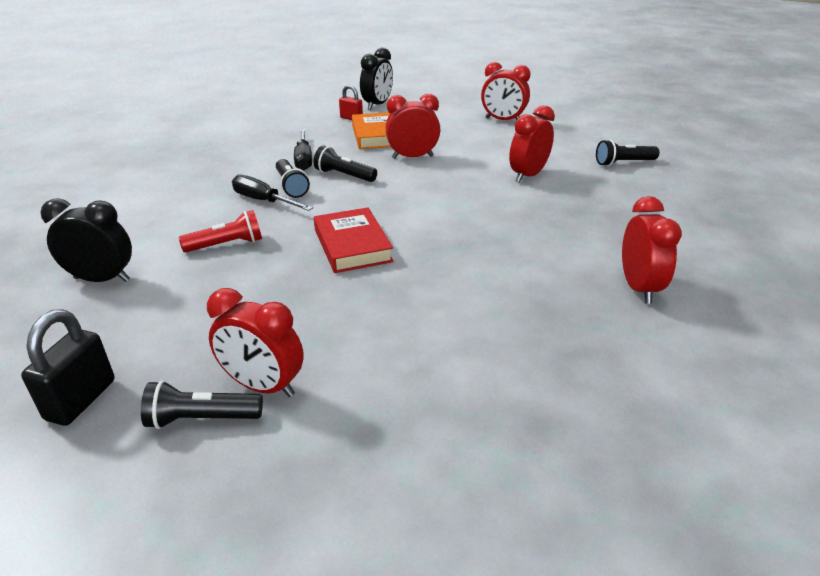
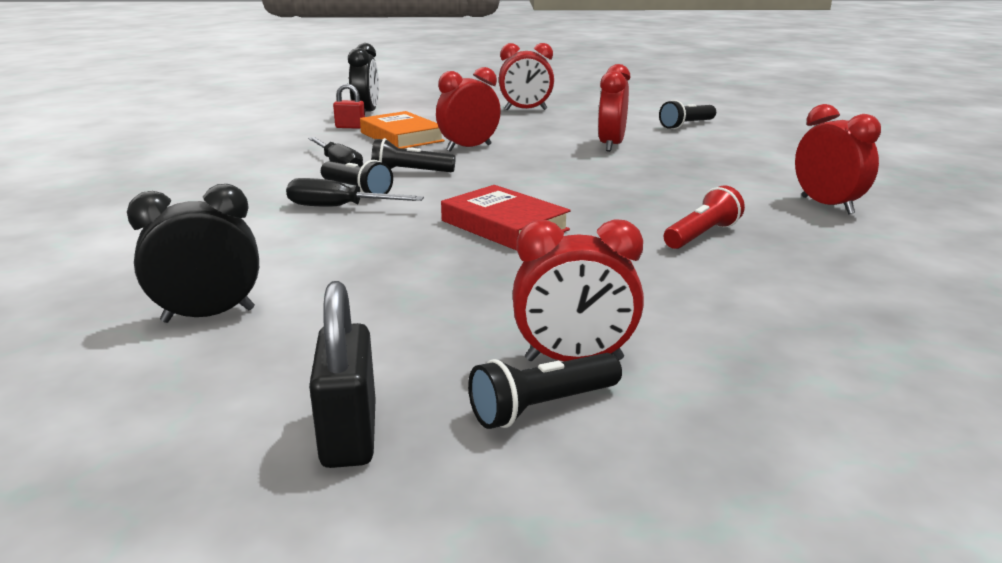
camera: 25 degrees left, 10 degrees down
(227, 245) = (345, 251): red flashlight -> red flashlight (701, 235)

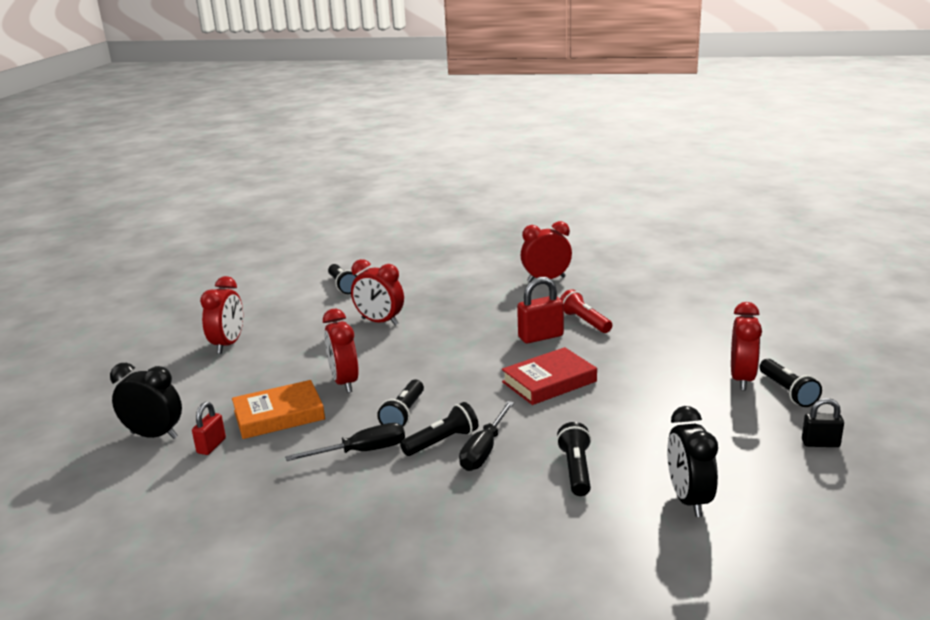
camera: 75 degrees left, 0 degrees up
(293, 250) = (576, 470): none -> black flashlight
(349, 435) = (820, 443): black padlock -> black padlock, size x0.64
(630, 214) = (540, 337): none -> red padlock

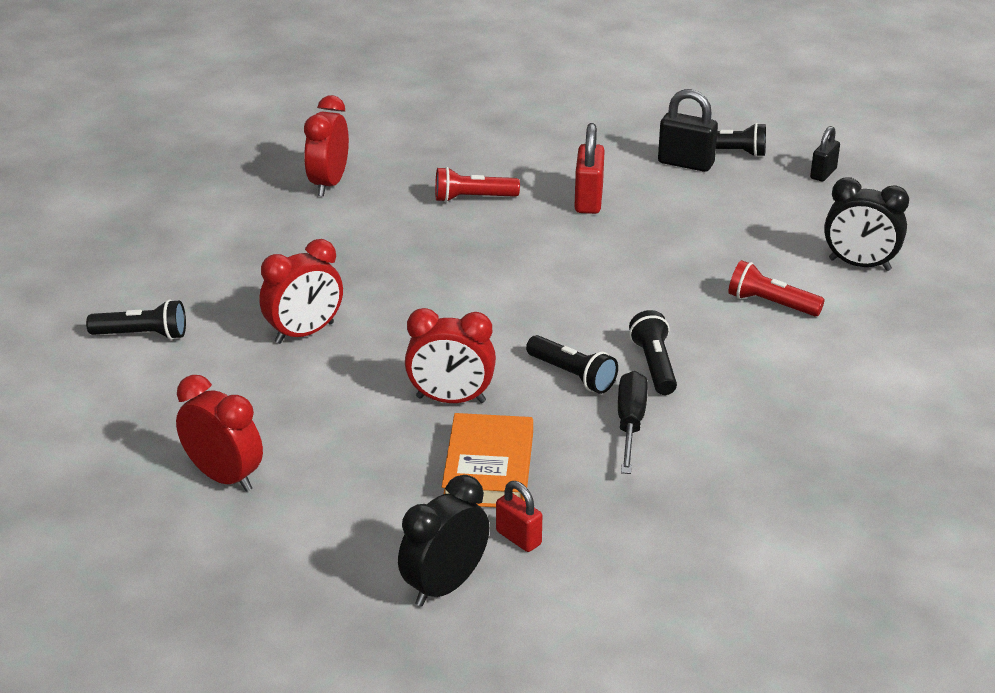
camera: 65 degrees left, 10 degrees up
(484, 450) = (693, 344): black screwdriver -> none
(540, 337) = (479, 236): red padlock -> red padlock (588, 200)
(549, 382) = (589, 264): red book -> none
(576, 470) = (770, 304): black flashlight -> red flashlight
(742, 379) = (685, 163): red clock -> black padlock

